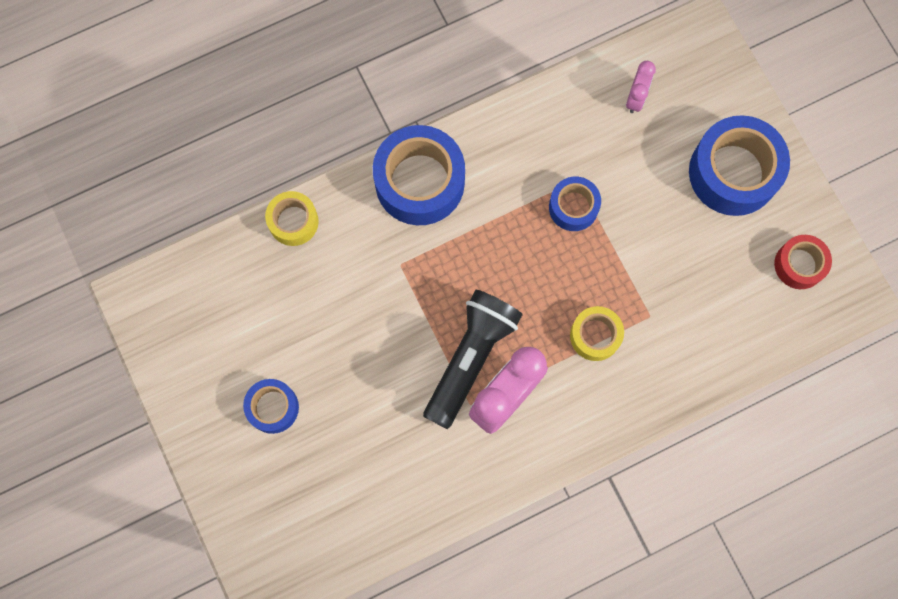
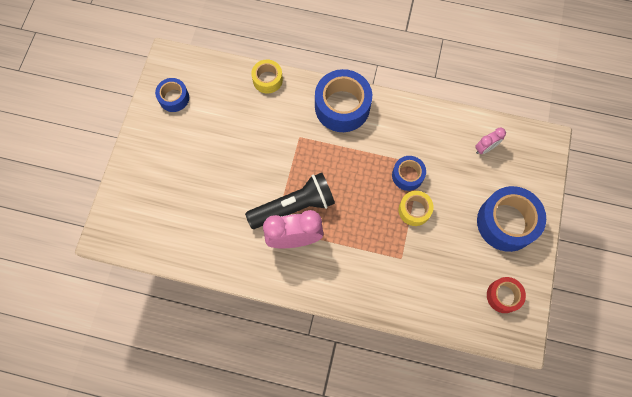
camera: 40 degrees right, 5 degrees down
(273, 407) = (183, 155): blue tape -> blue tape (174, 98)
(595, 336) = (365, 245): yellow tape -> yellow tape (414, 210)

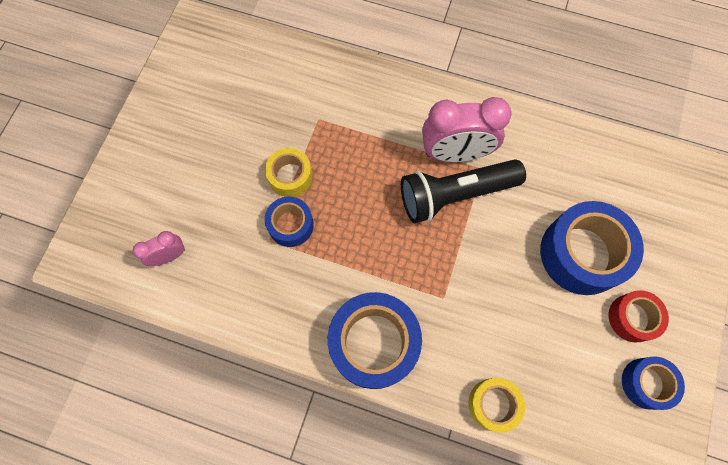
camera: 175 degrees left, 0 degrees up
(503, 296) = (202, 68): red tape -> red tape (632, 318)
(506, 222) = (171, 151): blue tape -> blue tape (582, 253)

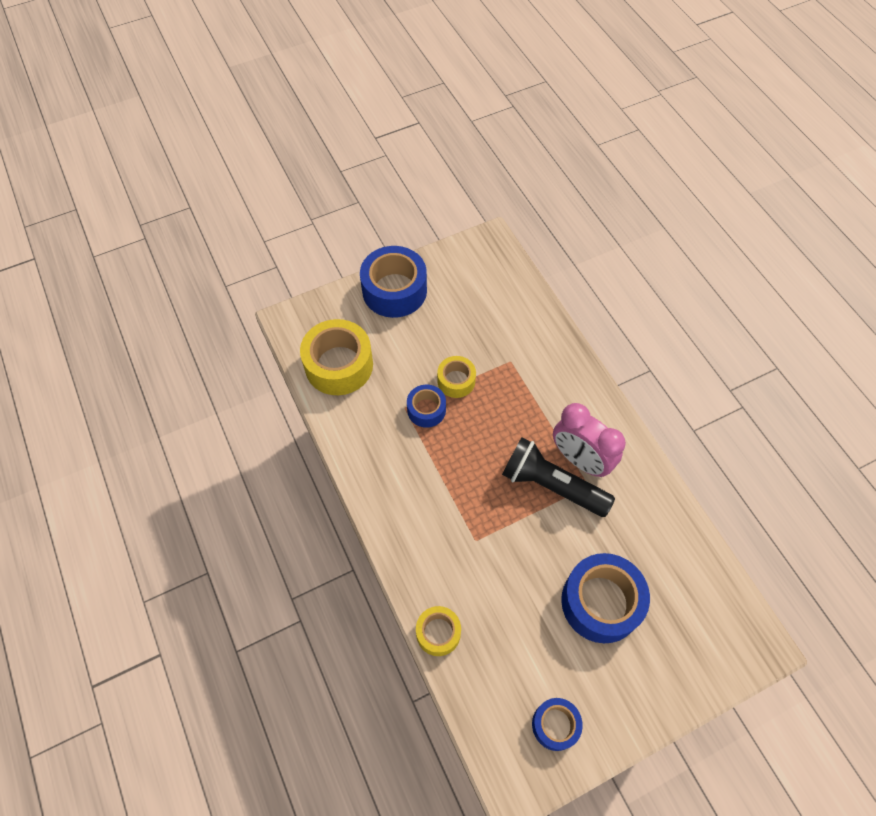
camera: 45 degrees right, 10 degrees down
(169, 256) = (339, 365): pink clock -> yellow tape
(374, 343) = (403, 525): blue tape -> blue tape (394, 290)
(632, 318) = (591, 676): red tape -> none

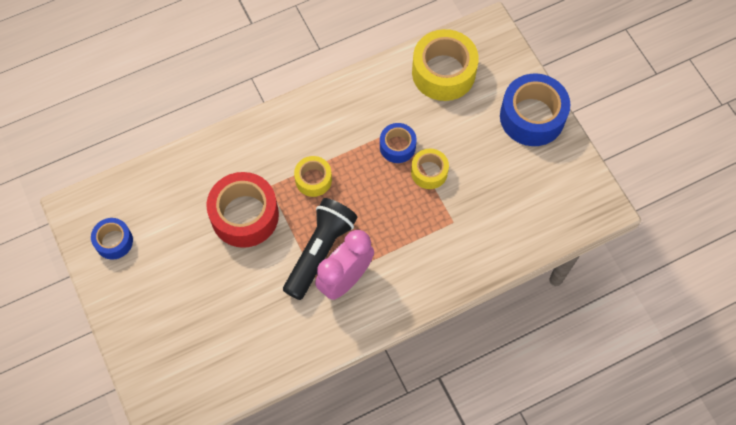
camera: 90 degrees right, 5 degrees up
(438, 633) = (192, 156): yellow tape -> yellow tape (313, 179)
(513, 566) = (245, 215): none -> red tape
(601, 602) = (209, 285): blue tape -> none

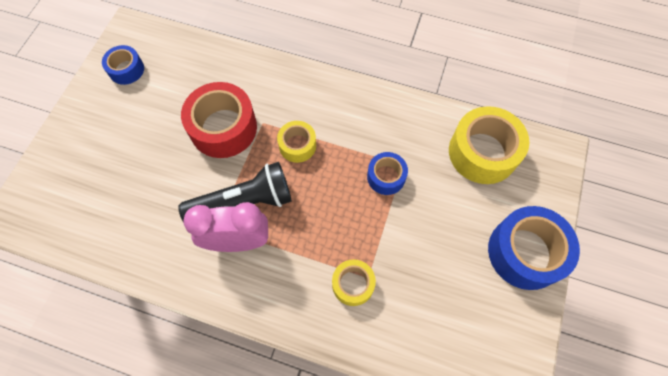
camera: 45 degrees right, 0 degrees up
(429, 172) = (390, 219): yellow tape -> yellow tape (353, 284)

